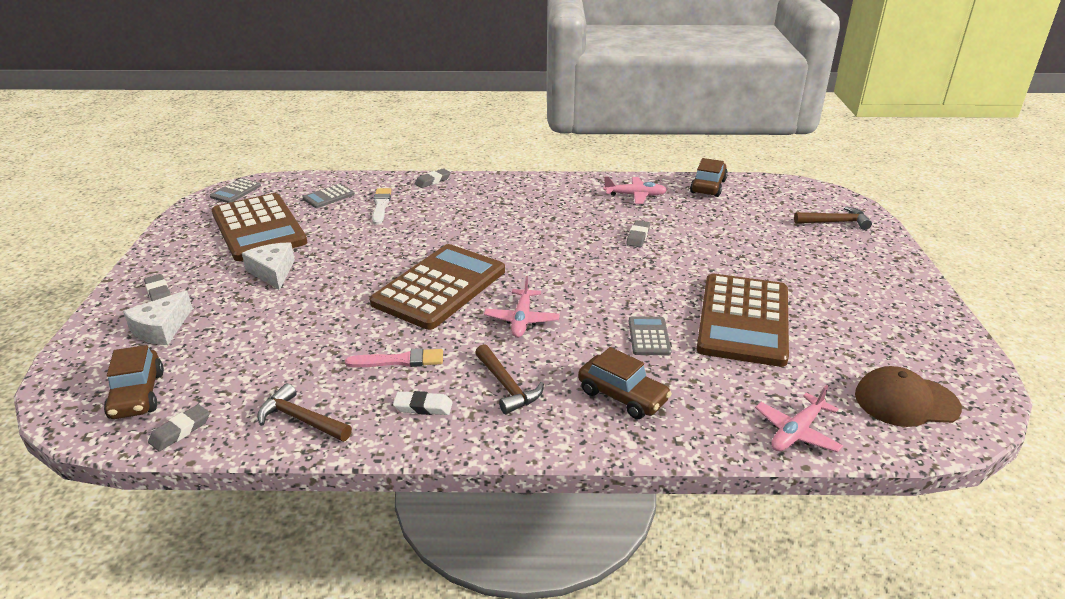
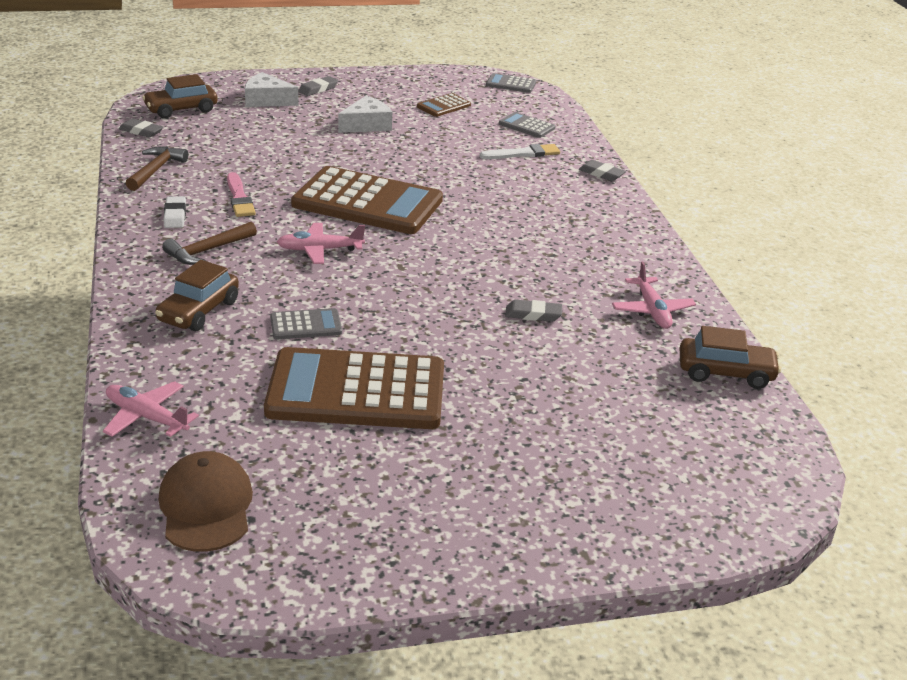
camera: 75 degrees right, 0 degrees up
(259, 228) = (443, 106): brown calculator -> brown calculator, size x0.43
(835, 222) = (674, 496): brown hammer -> none

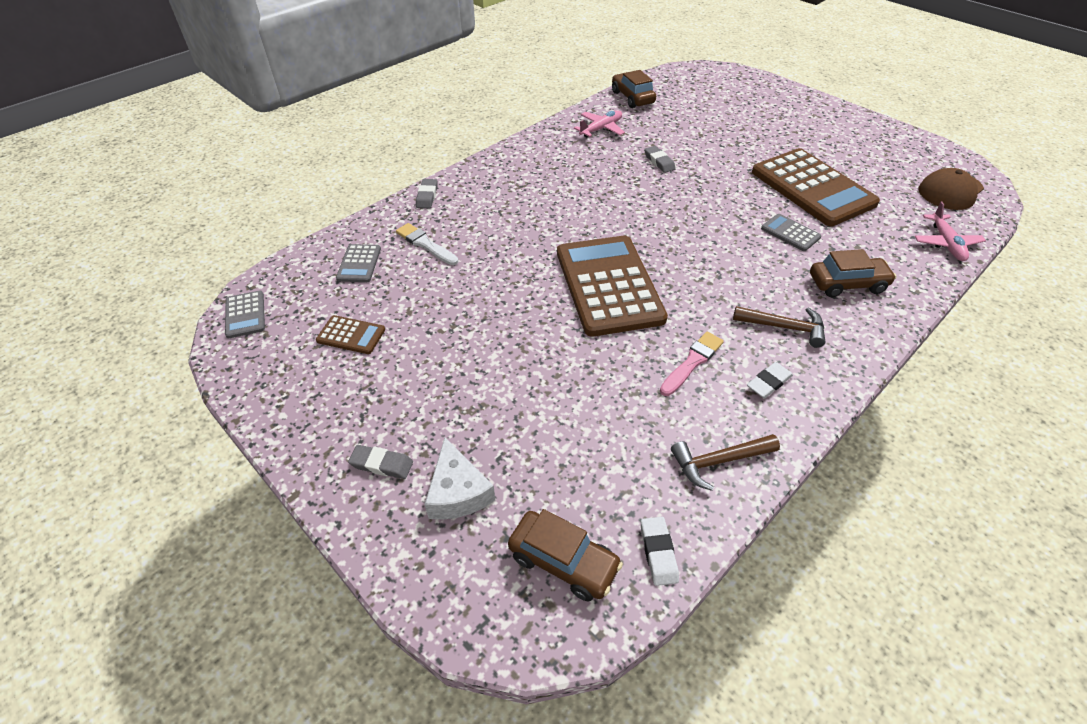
camera: 120 degrees left, 15 degrees up
(141, 131) = (658, 552): grey eraser -> white eraser
(319, 250) = (705, 273): pink plane -> none
(367, 125) = (452, 366): white cheese -> none

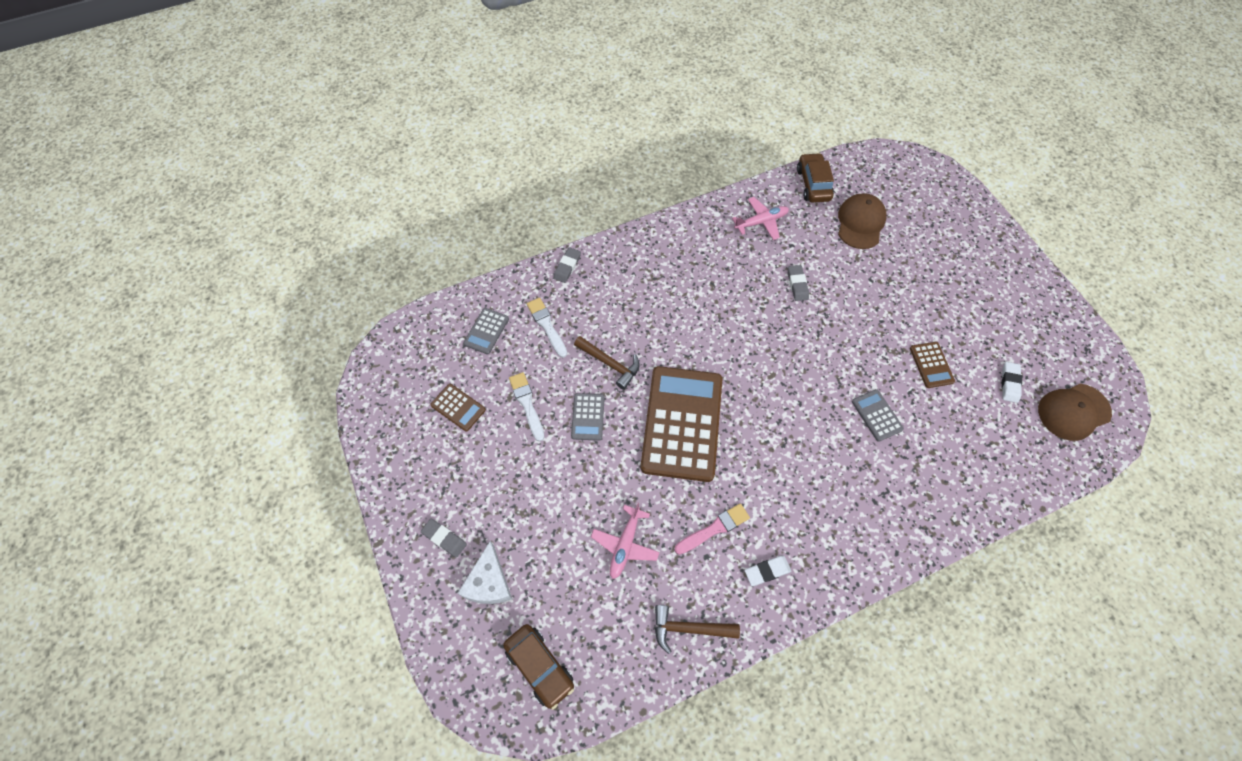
camera: 20 degrees right, 15 degrees up
(245, 314) = (386, 359): grey calculator -> grey calculator (588, 417)
(432, 312) = (527, 404): none -> white brush
(658, 552) = (608, 686): white eraser -> white eraser (1009, 383)
(688, 113) = (860, 223): none -> brown cap
(784, 327) = (811, 520): brown hammer -> brown hammer (610, 364)
(812, 188) = (931, 365): brown calculator -> brown calculator, size x0.43
(847, 284) = (895, 492): brown car -> none
(945, 243) = (1022, 476): pink plane -> pink plane (625, 545)

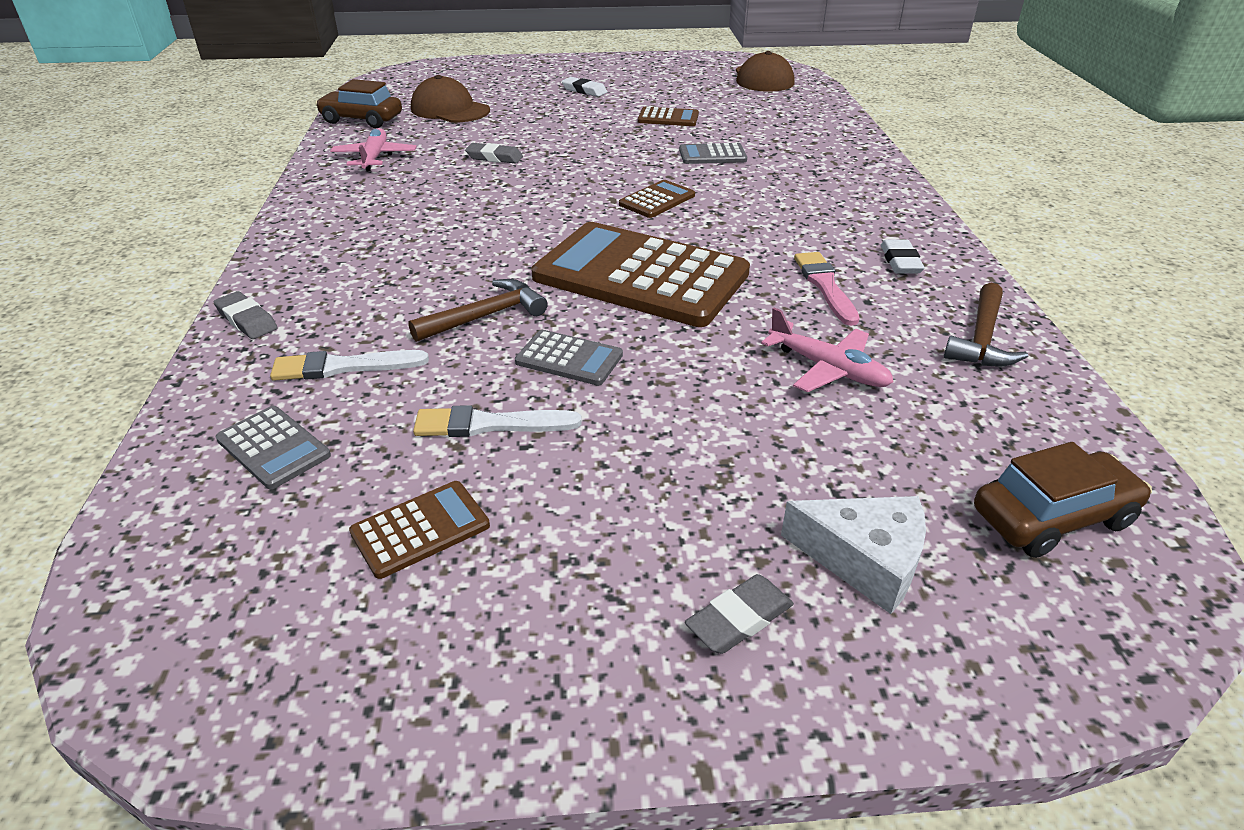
camera: 70 degrees left, 25 degrees down
(783, 401) = (657, 200): none -> brown calculator
(1009, 383) = (715, 93): white eraser -> white eraser (584, 90)

